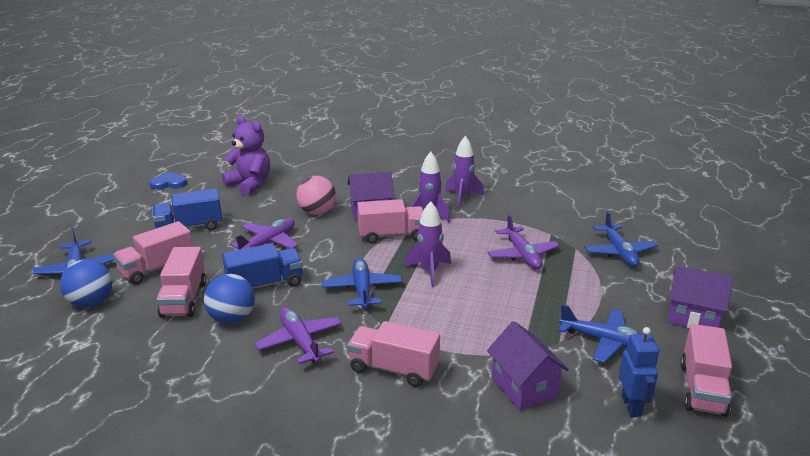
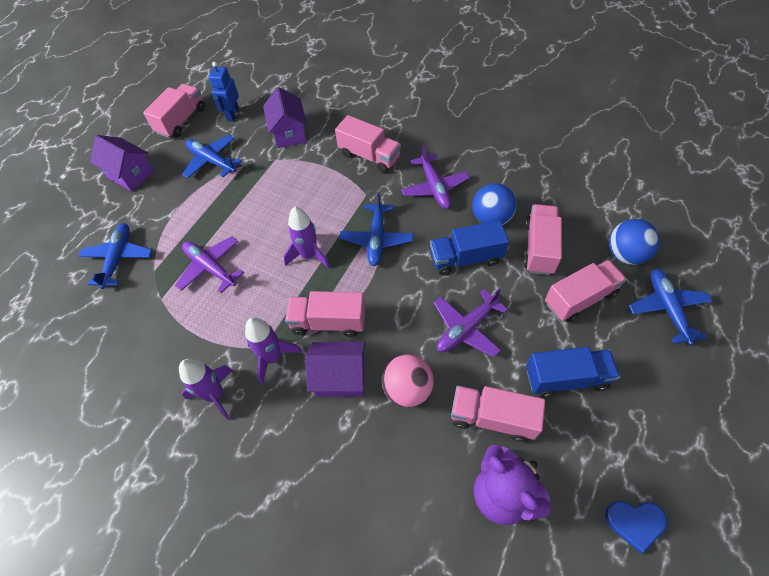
camera: 165 degrees left, 30 degrees up
(252, 207) = (492, 418): none -> pink truck
(522, 255) = (210, 267): purple plane -> purple plane turned 45 degrees counterclockwise

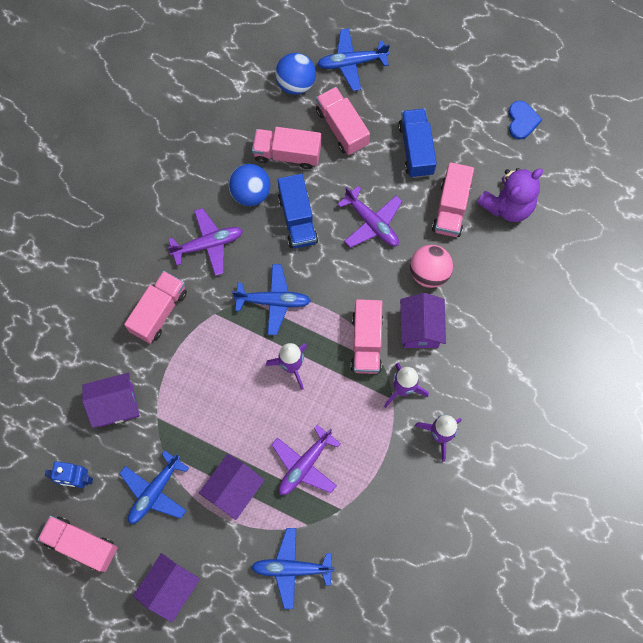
camera: 95 degrees left, 15 degrees up
(200, 214) = (234, 489): none -> purple house

